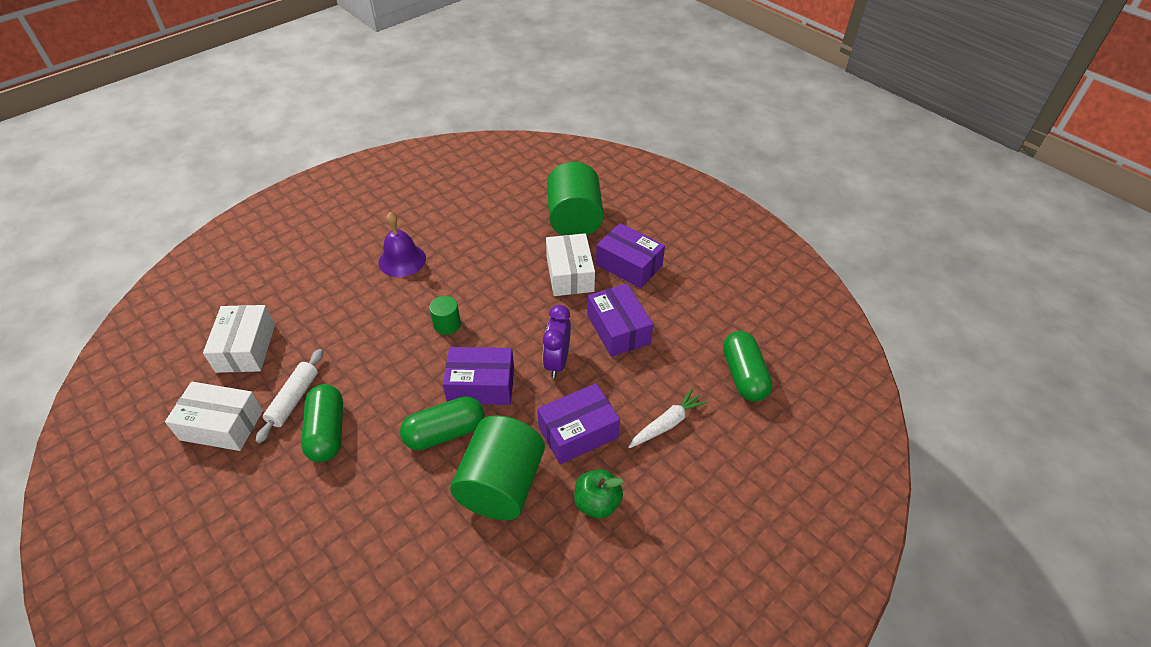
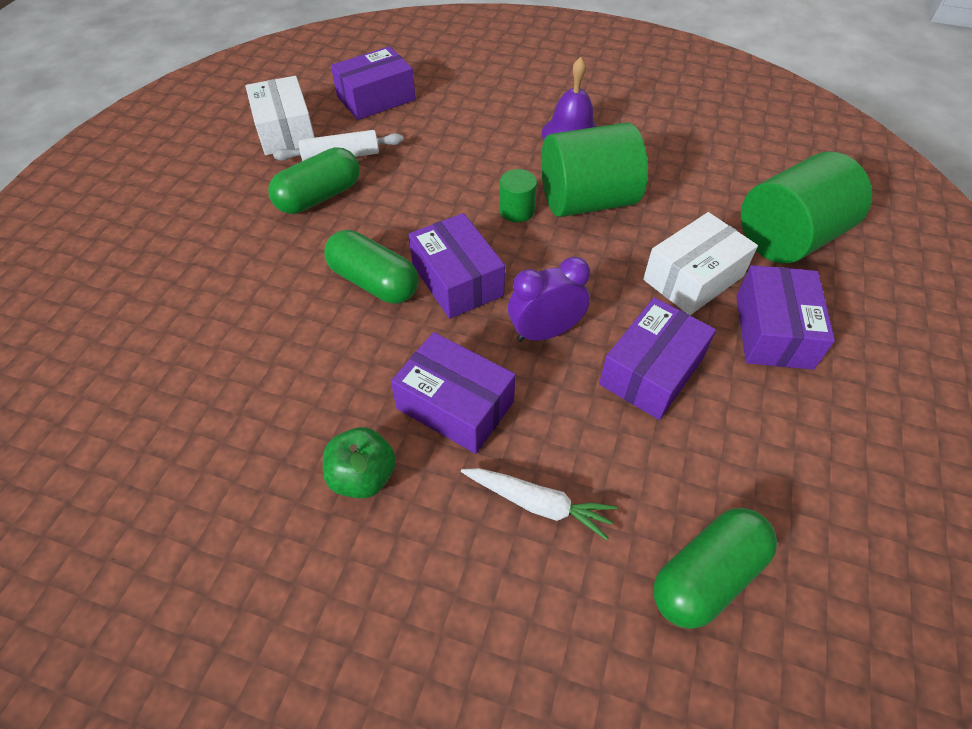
camera: 60 degrees right, 5 degrees up
(246, 348) = (376, 98): white box -> purple box
(501, 485) = (335, 365): green cylinder -> green cylinder (587, 201)

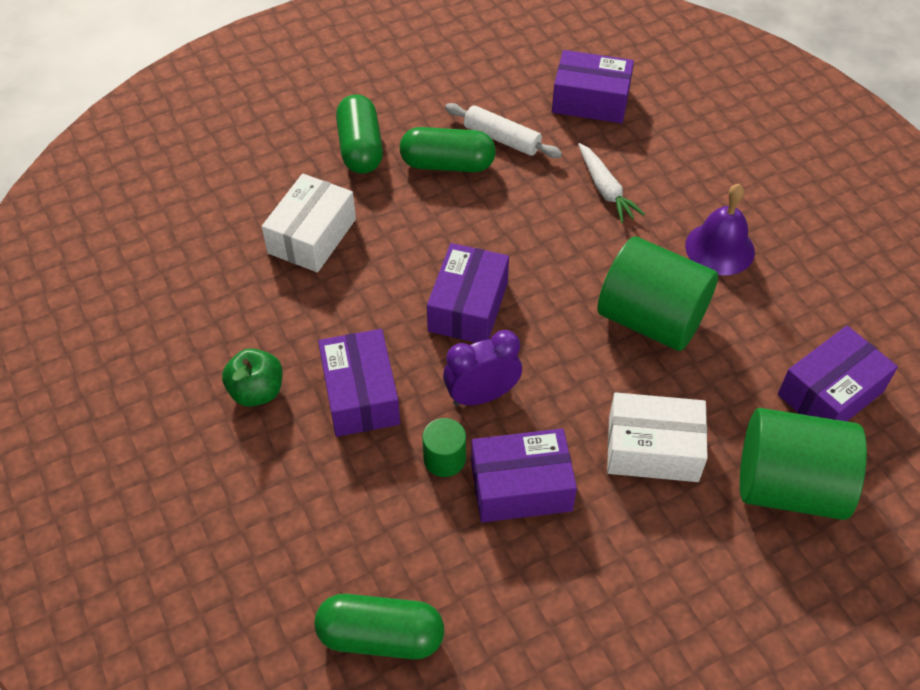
camera: 45 degrees right, 0 degrees up
(285, 130) = (485, 86): white box -> white box (312, 236)
(374, 282) = (409, 263): green capsule -> green capsule (360, 148)
(516, 210) = (582, 284): green cylinder -> green cylinder (444, 459)
(538, 504) = (335, 500): white carrot -> white carrot (605, 189)
(545, 332) = (481, 395): purple clock -> purple clock turned 45 degrees counterclockwise
(773, 331) = (659, 541): purple box -> purple box (830, 393)

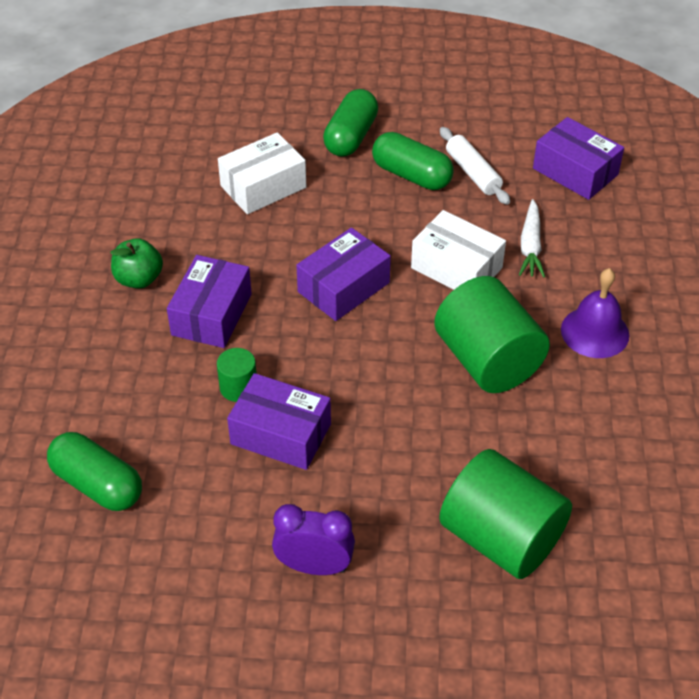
camera: 30 degrees right, 5 degrees down
(481, 395) = (302, 356): purple clock -> purple clock (314, 566)
(653, 449) = (408, 456): white box -> white box (456, 268)
(830, 393) = (599, 486): purple box -> none

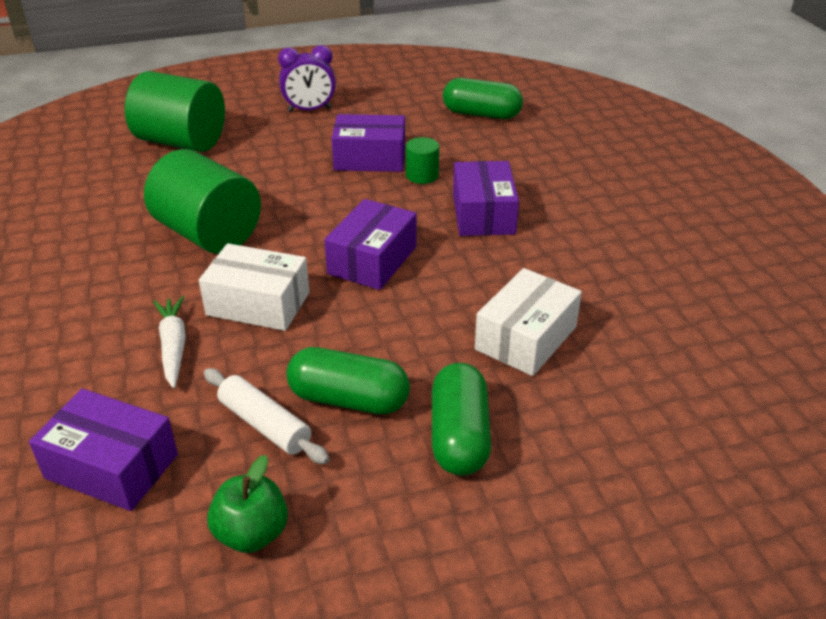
camera: 160 degrees right, 10 degrees down
(139, 279) = (573, 224): green apple -> green apple (252, 533)
(595, 332) = (98, 278): purple bell -> none

